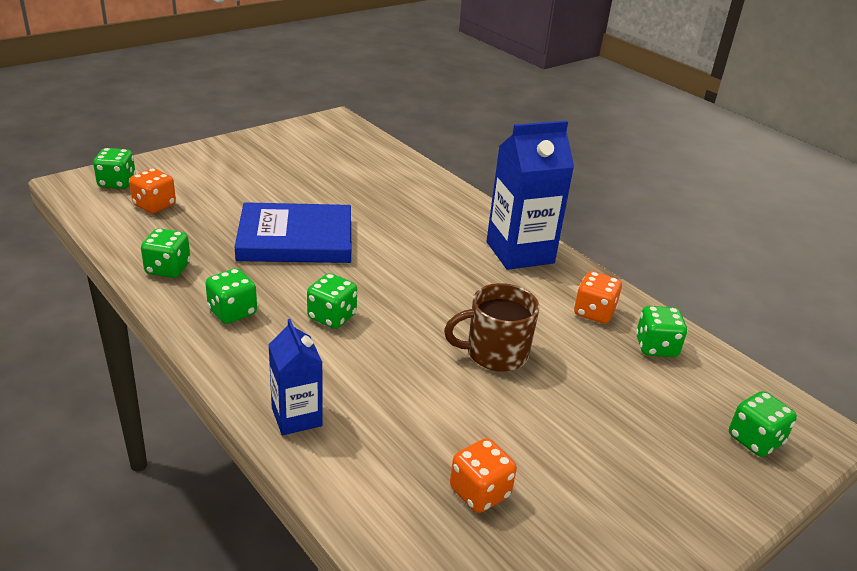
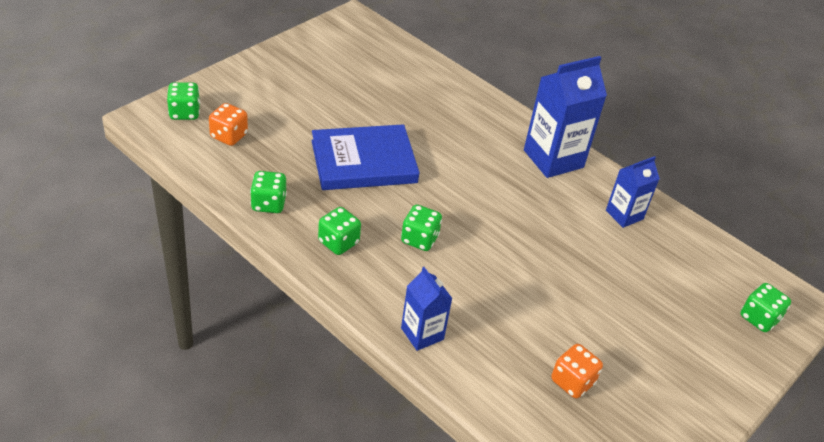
camera: 10 degrees left, 10 degrees up
(495, 353) = (556, 261): brown mug -> none
(594, 313) = (624, 215): orange dice -> blue carton
(656, 347) = (677, 243): green dice -> none

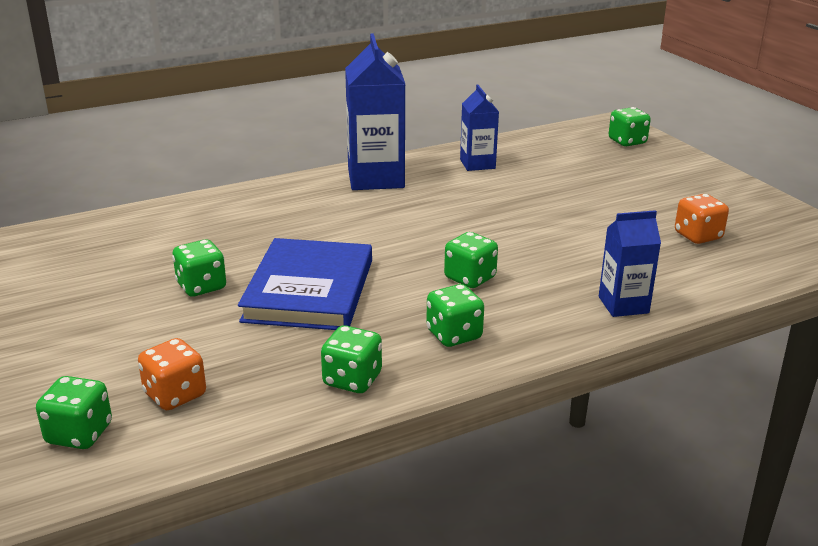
camera: 65 degrees left, 15 degrees down
(346, 113) = (201, 286): none -> green dice

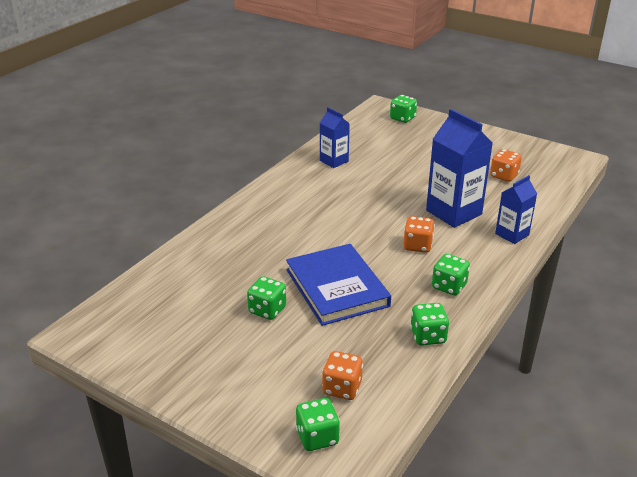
camera: 30 degrees left, 5 degrees up
(375, 178) = (283, 191): blue carton -> blue carton (453, 212)
(470, 278) = (417, 246): green dice -> orange dice

